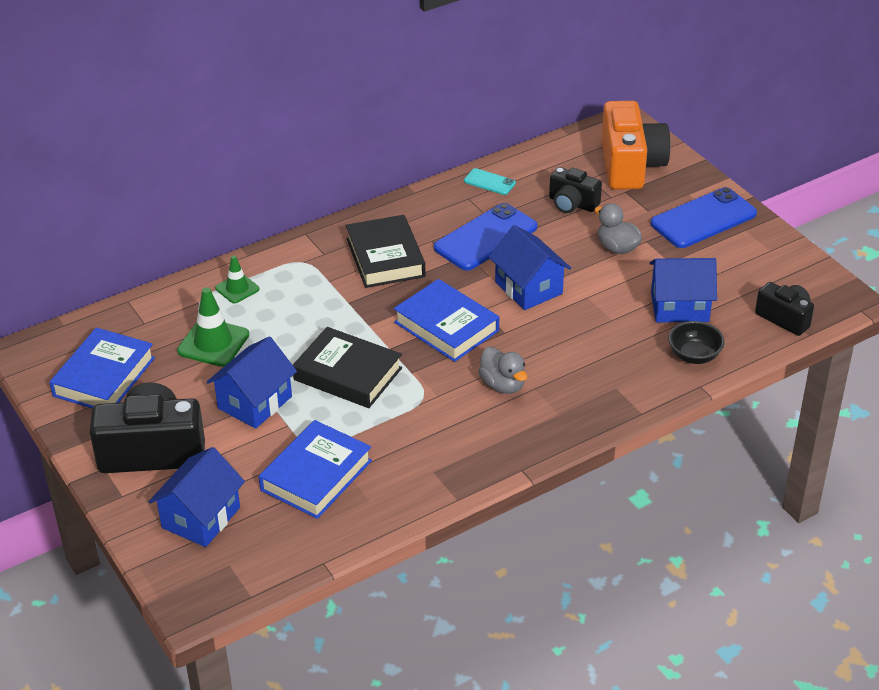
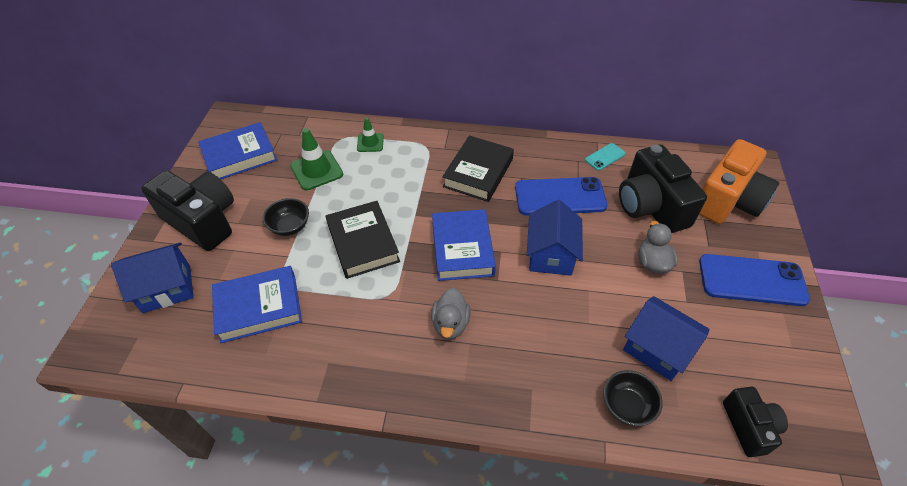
camera: 40 degrees right, 10 degrees up
(254, 402) = (290, 226): blue house -> black bowl
(489, 182) = (605, 157): turquoise phone -> turquoise phone turned 75 degrees clockwise
(572, 204) = (651, 206): black camera -> black camera, size x1.78

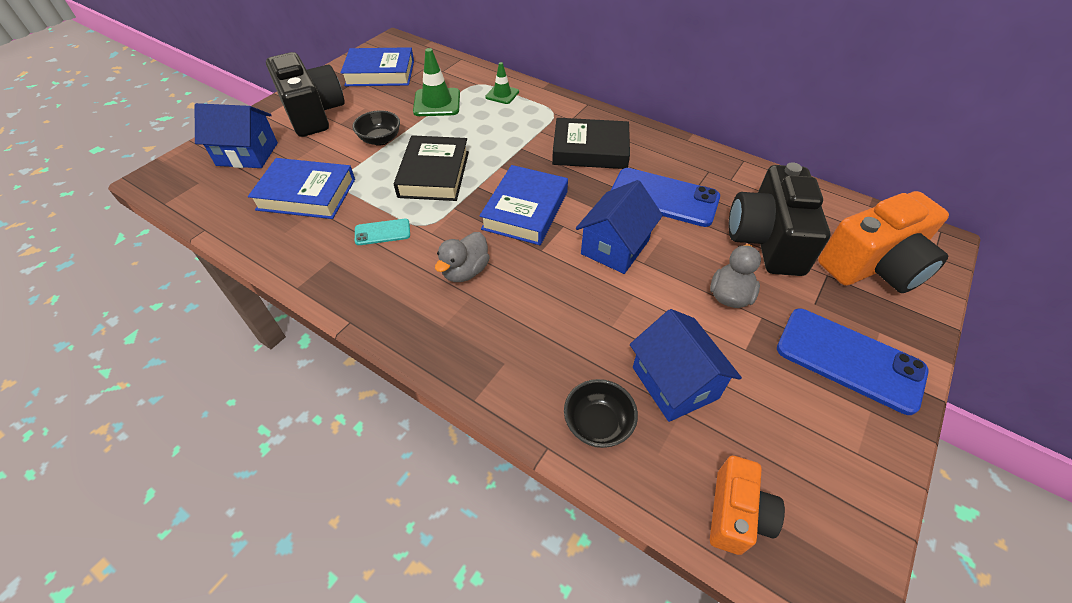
camera: 25 degrees right, 0 degrees up
(478, 173) = (590, 150): black book -> black book turned 45 degrees clockwise
(605, 157) = (743, 176): turquoise phone -> turquoise phone (382, 232)
(749, 427) = (736, 514): black camera -> orange camera

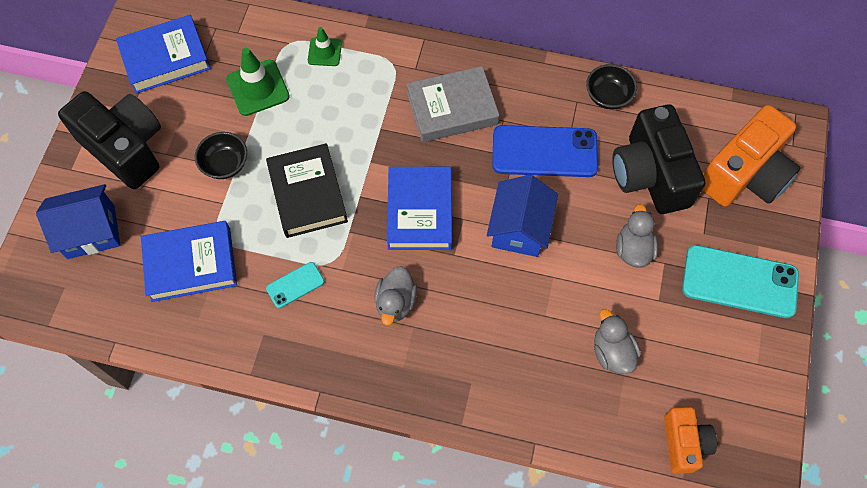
camera: 20 degrees left, 15 degrees up
(590, 150) = (452, 109): black book -> grey book
(598, 424) = (565, 410): black bowl -> black bowl (608, 96)
(674, 383) = (612, 352): blue house -> grey duck
(849, 359) = (739, 281): blue phone -> turquoise phone

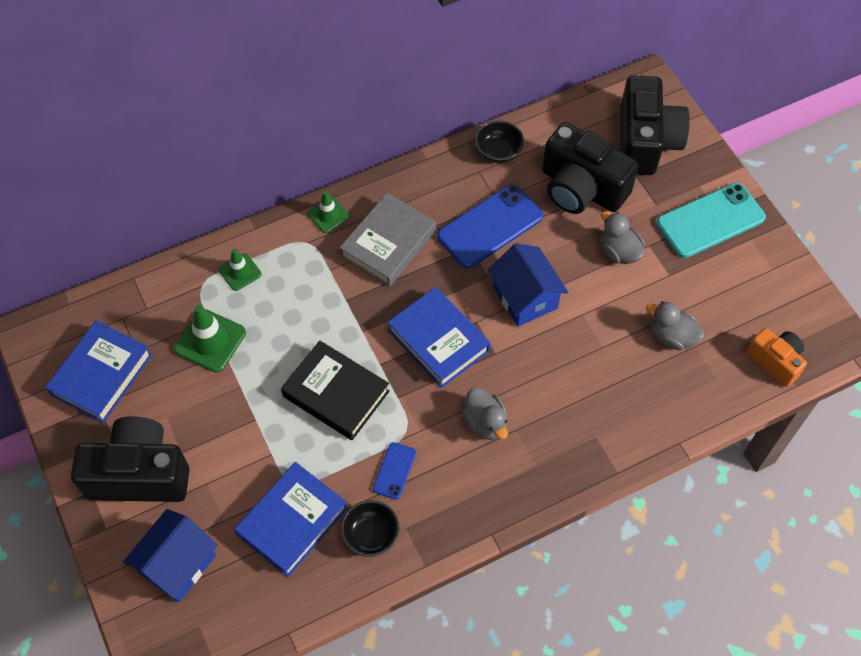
camera: 40 degrees left, 5 degrees down
(225, 164) = (242, 422): black bowl -> black bowl (371, 535)
(295, 285) = (394, 471): turquoise phone -> blue phone
(427, 54) = (328, 215): none -> green traffic cone
(744, 175) = (646, 142): orange camera -> black camera

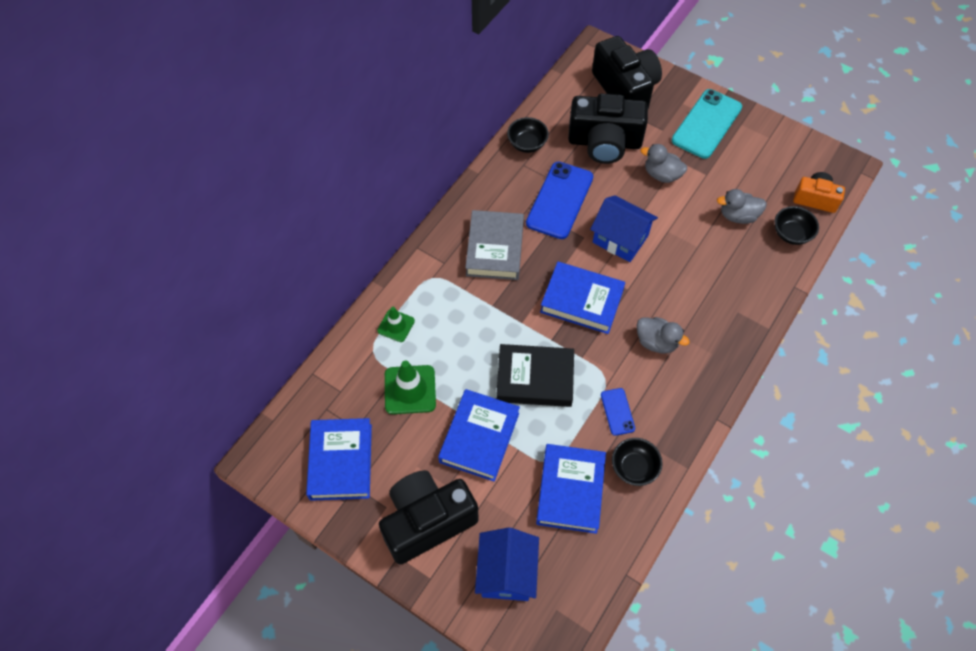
camera: 30 degrees left, 0 degrees up
(242, 422) = (479, 437): none -> blue book
(328, 215) = (434, 249): green traffic cone -> none
(718, 385) = (791, 234): none -> black bowl

